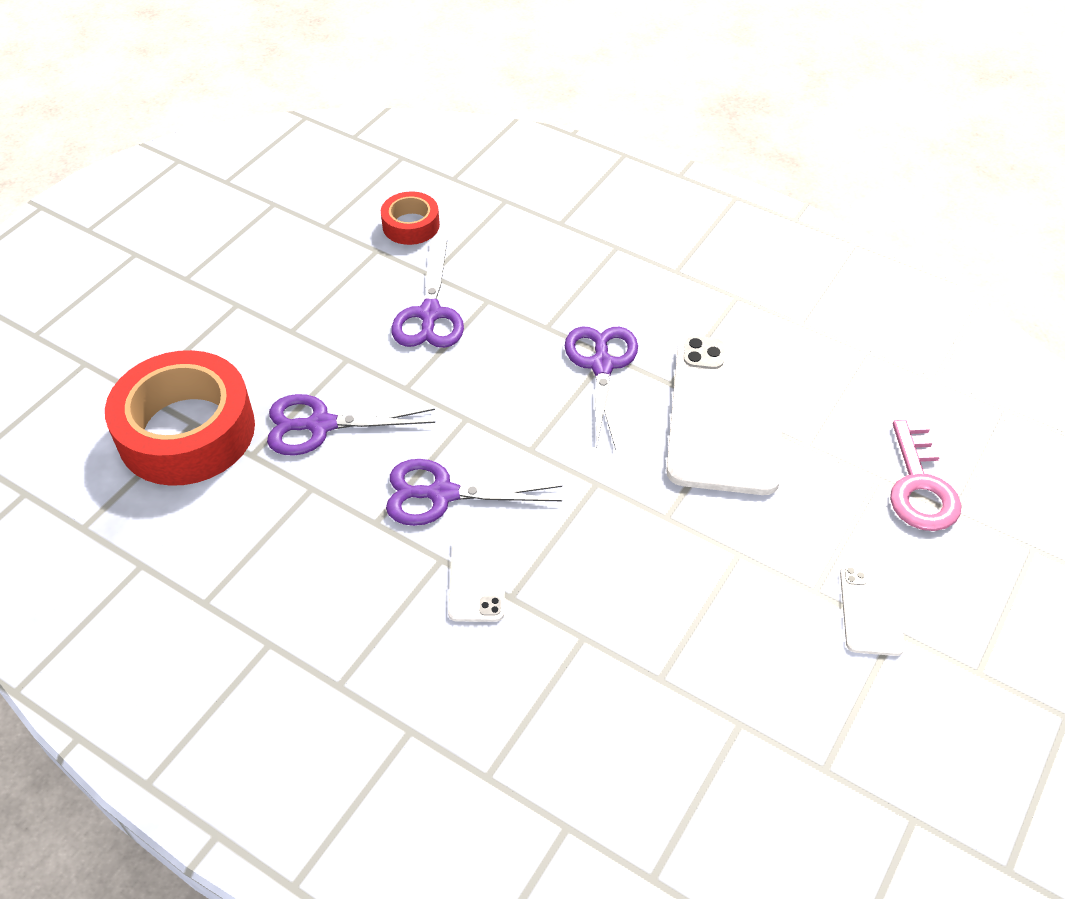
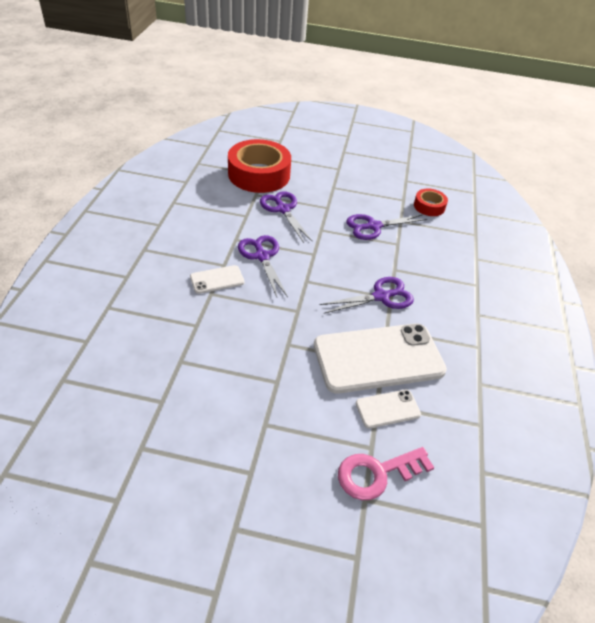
camera: 65 degrees right, 5 degrees down
(871, 610) = (262, 457): white phone -> white phone (387, 409)

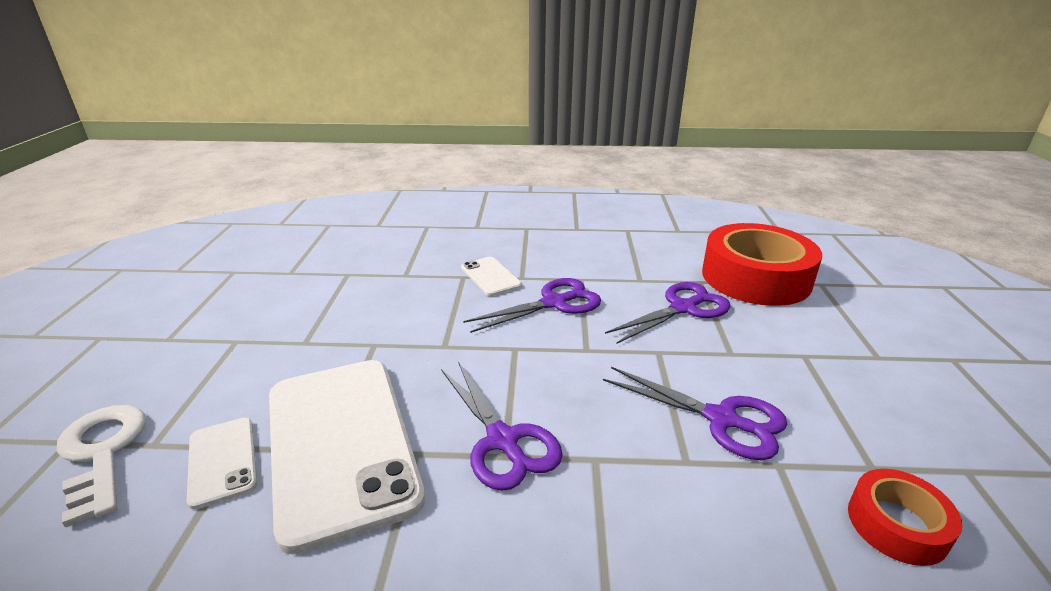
camera: 85 degrees right, 15 degrees down
(373, 226) = (721, 419): purple scissors -> purple scissors turned 150 degrees clockwise
(377, 473) = (102, 453): pink key -> white key

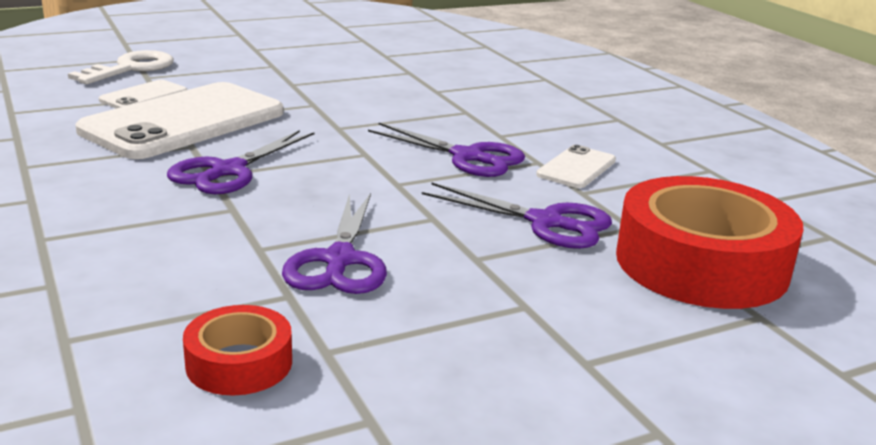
camera: 60 degrees right, 5 degrees down
(490, 276) = (482, 122): white phone -> white phone (576, 168)

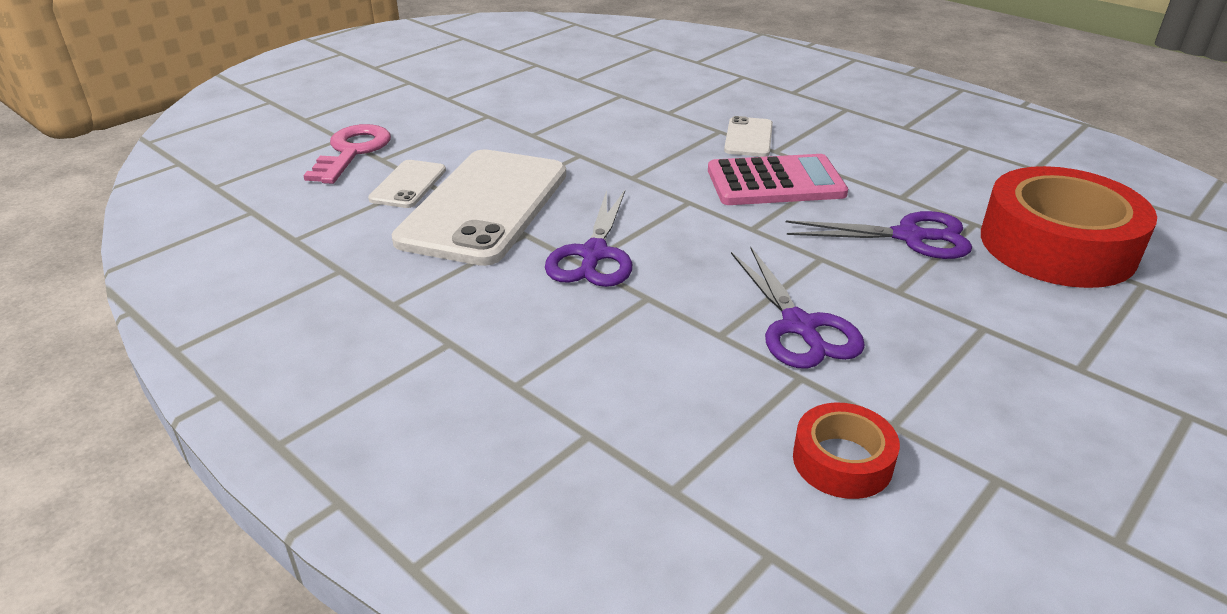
camera: 20 degrees left, 10 degrees up
(131, 68) = (352, 151): white key -> pink key
(467, 157) = (775, 182): purple scissors -> pink calculator
(576, 168) = (871, 171): white phone -> white phone (749, 137)

